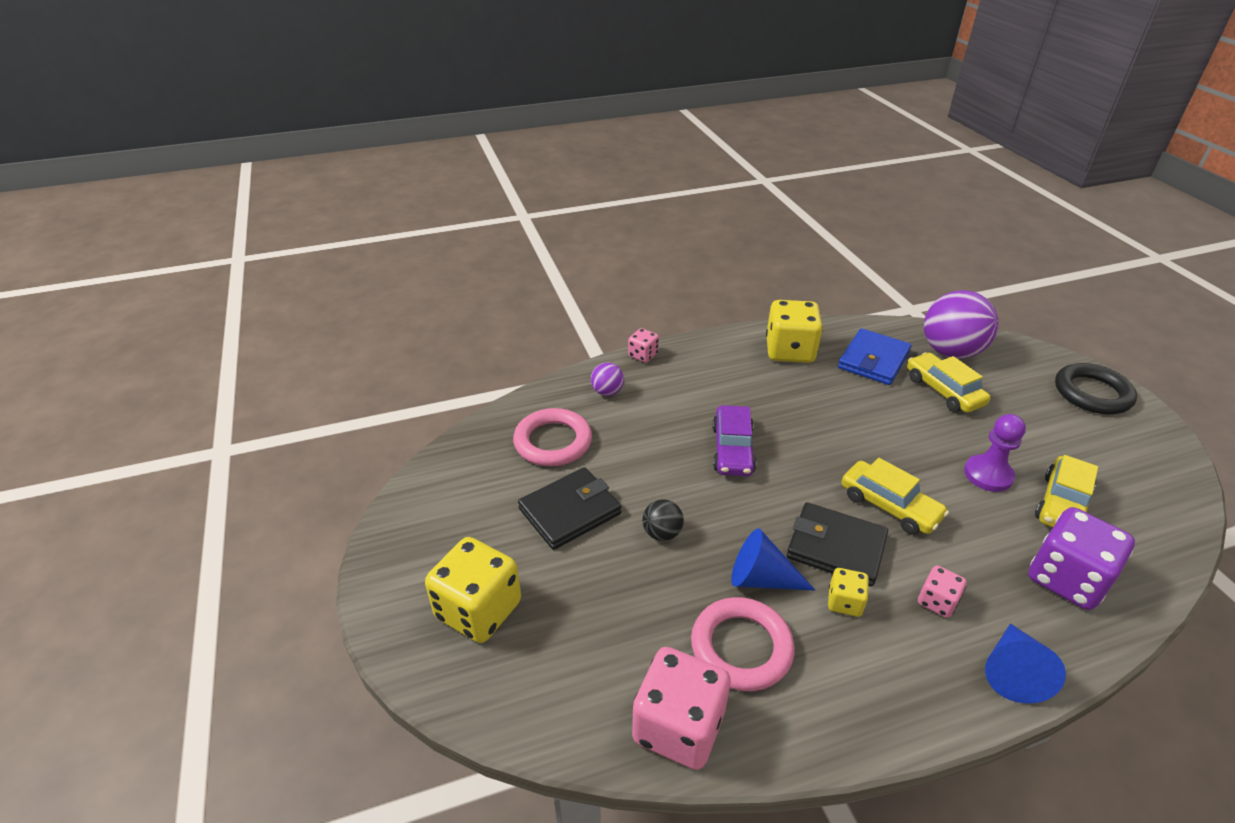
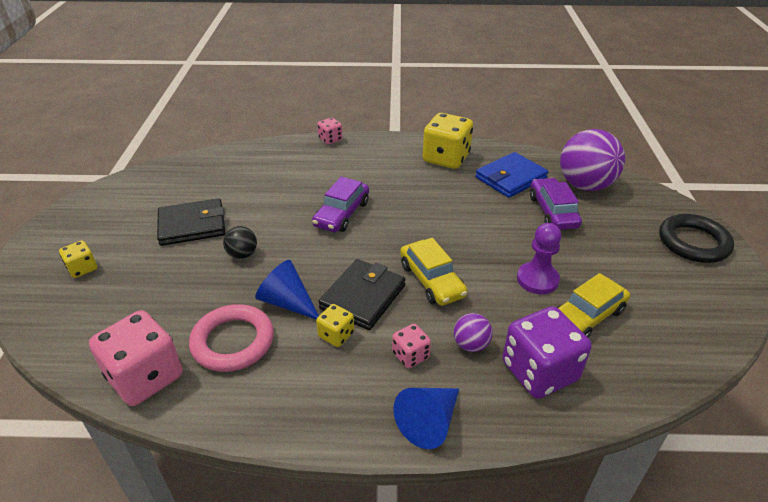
camera: 20 degrees right, 0 degrees up
(478, 610) = (82, 268): yellow dice -> yellow dice, size x0.50
(553, 442) = (219, 180): pink ring -> none
(607, 392) = (284, 157): purple ball -> purple ball (471, 345)
(836, 547) = (363, 297): black wallet -> black wallet turned 75 degrees clockwise
(943, 391) = (552, 211): yellow car -> purple car

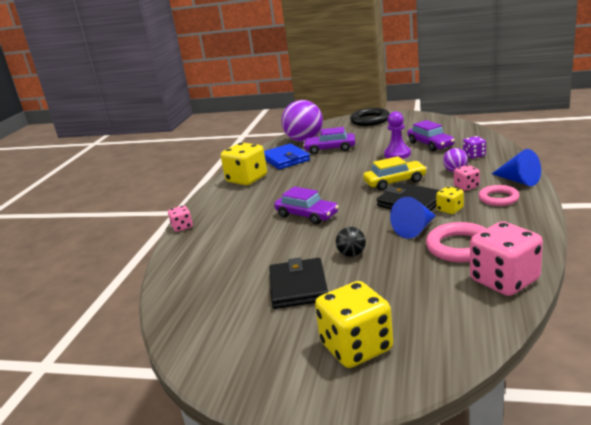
camera: 75 degrees left, 15 degrees down
(82, 268) = (356, 347): yellow dice -> yellow dice, size x1.99
(364, 390) = (498, 198): none -> pink ring
(539, 371) = (474, 155): purple dice -> purple dice, size x0.50
(586, 317) = (430, 144): yellow car -> purple car

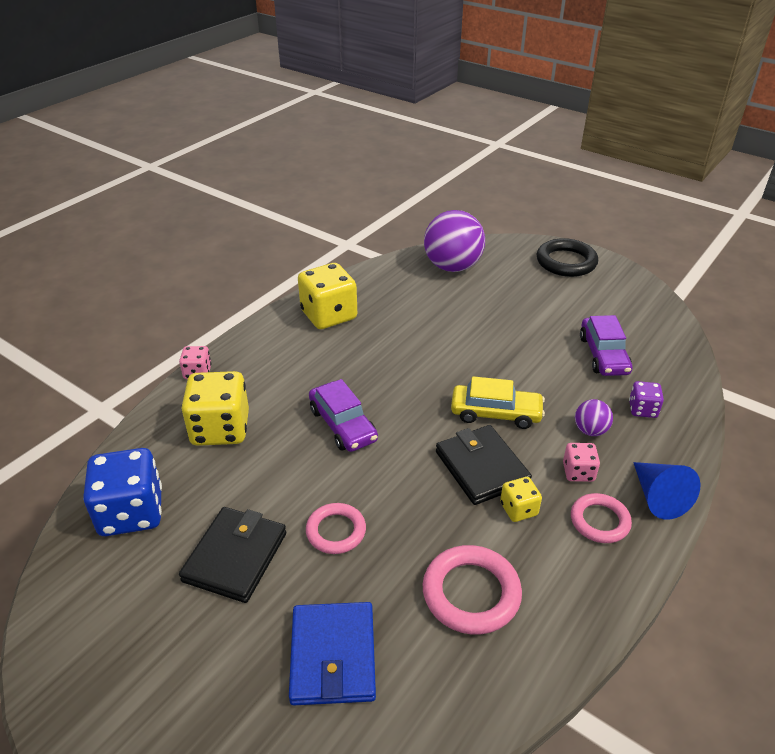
camera: 20 degrees right, 15 degrees up
(203, 296) = (131, 512): none -> blue dice
(285, 159) = (401, 296): blue wallet -> blue wallet (333, 656)
(330, 149) = (469, 301): purple car -> none
(352, 254) = (336, 531): black ball -> pink ring
(356, 347) = (214, 706): yellow dice -> yellow dice (220, 429)
(397, 154) = (544, 355): purple pawn -> none
(415, 229) = (445, 525): blue cone -> none
(504, 280) = (471, 692): pink dice -> none

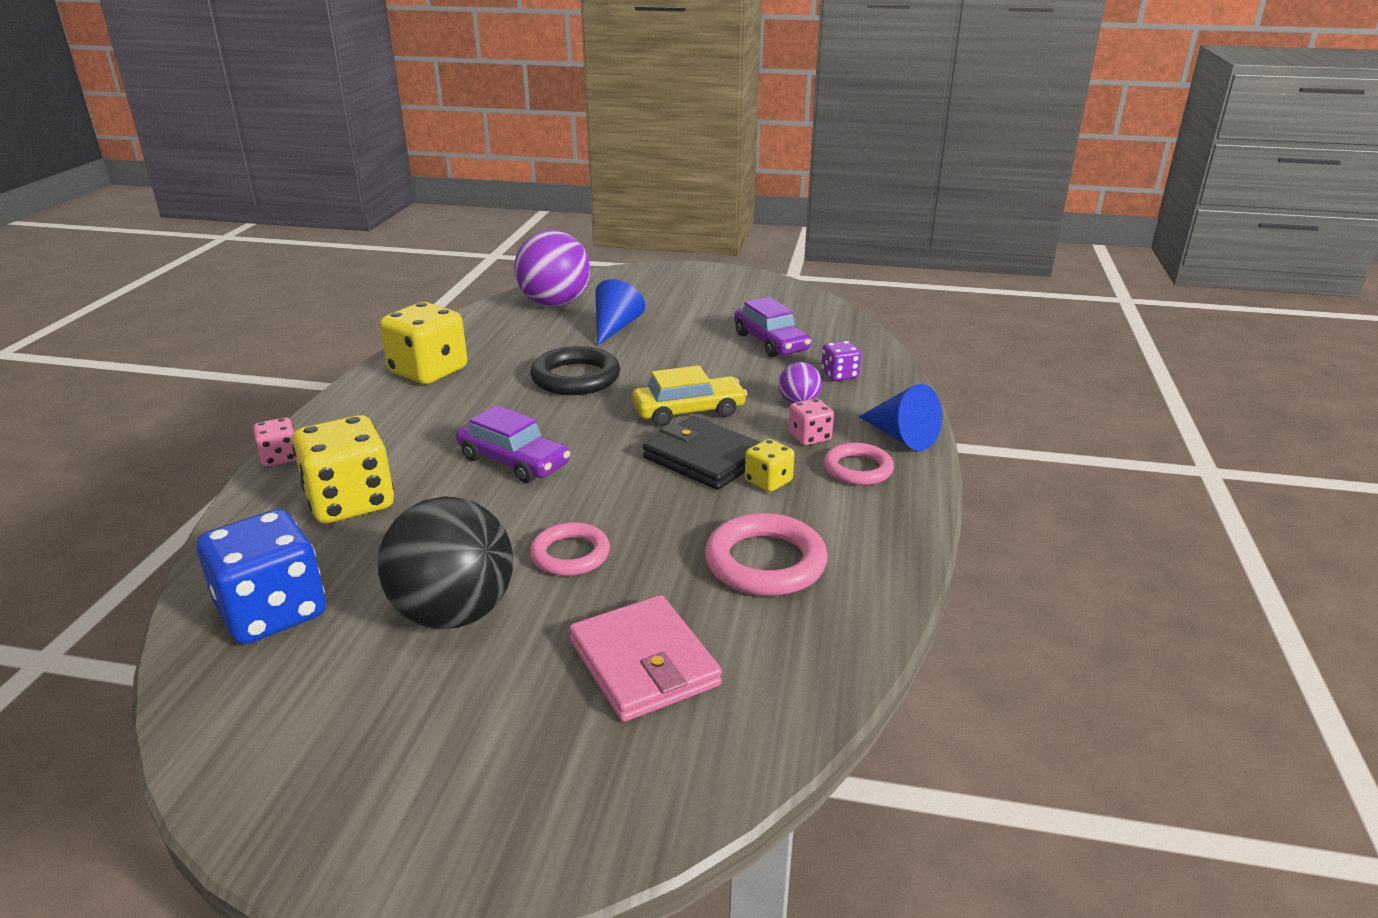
camera: 25 degrees left, 10 degrees down
(235, 557) = (454, 613): black wallet -> black ball
(333, 656) = (643, 663): blue wallet -> pink wallet
(485, 305) = (615, 327): none -> blue cone
(566, 262) = (680, 279): black ring -> black ring (576, 378)

